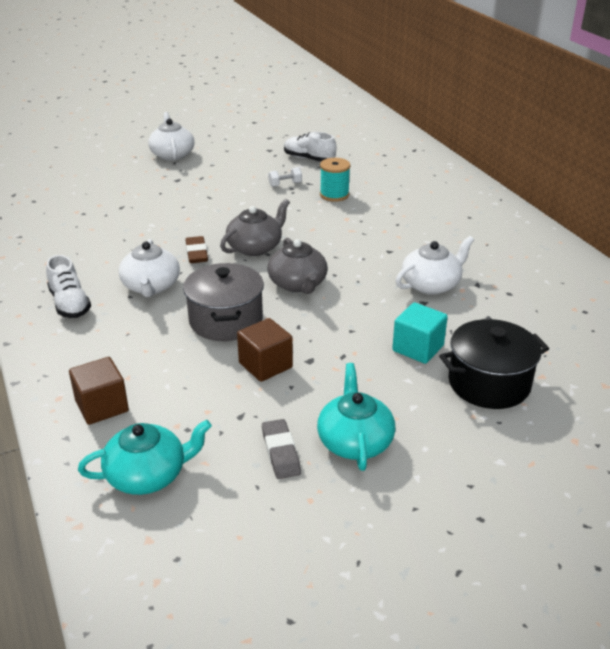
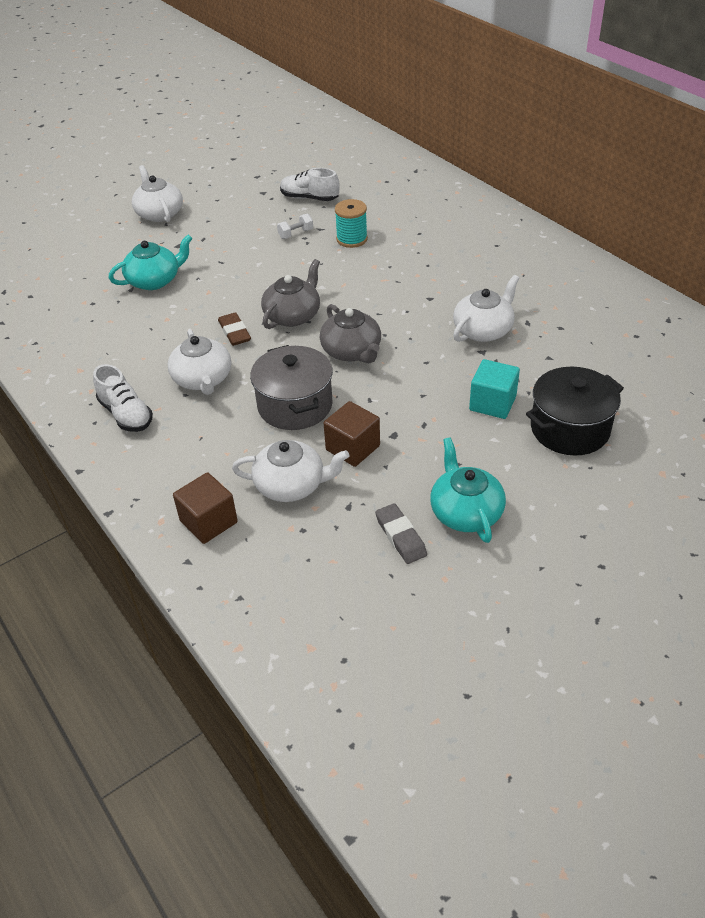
camera: 10 degrees left, 10 degrees up
(148, 475) = (284, 584): turquoise teapot -> turquoise teapot (155, 280)
(193, 388) = (291, 485): none -> white teapot

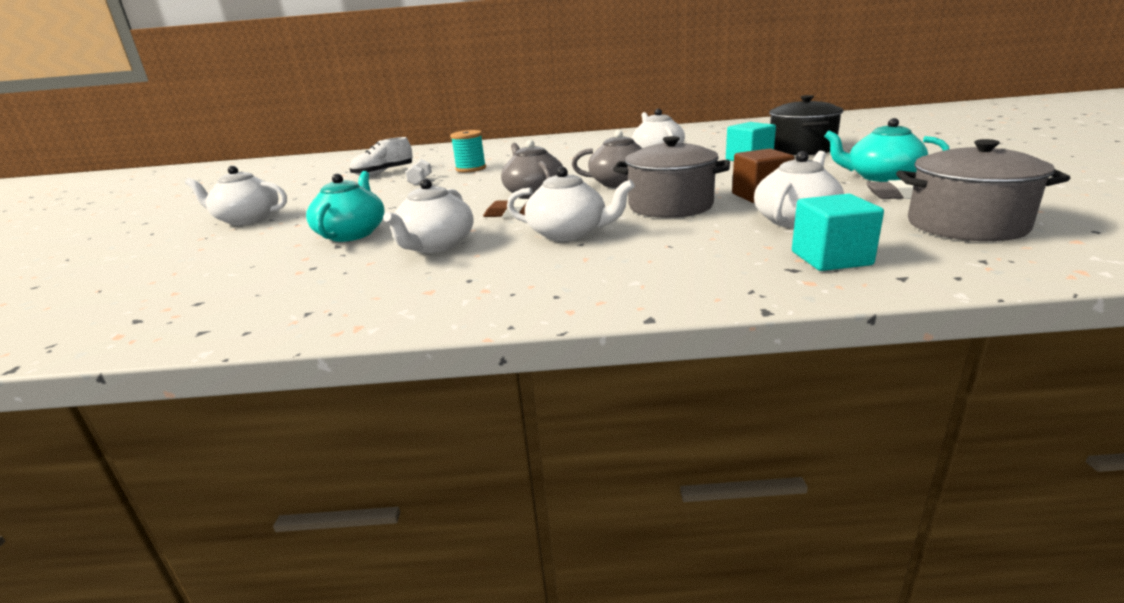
camera: 55 degrees left, 20 degrees down
(126, 414) = (570, 275): white shoe -> none
(150, 331) = (435, 246): none -> white teapot
(209, 522) = (831, 258): brown cube -> turquoise cube
(323, 583) = (966, 225): none -> grey pot

